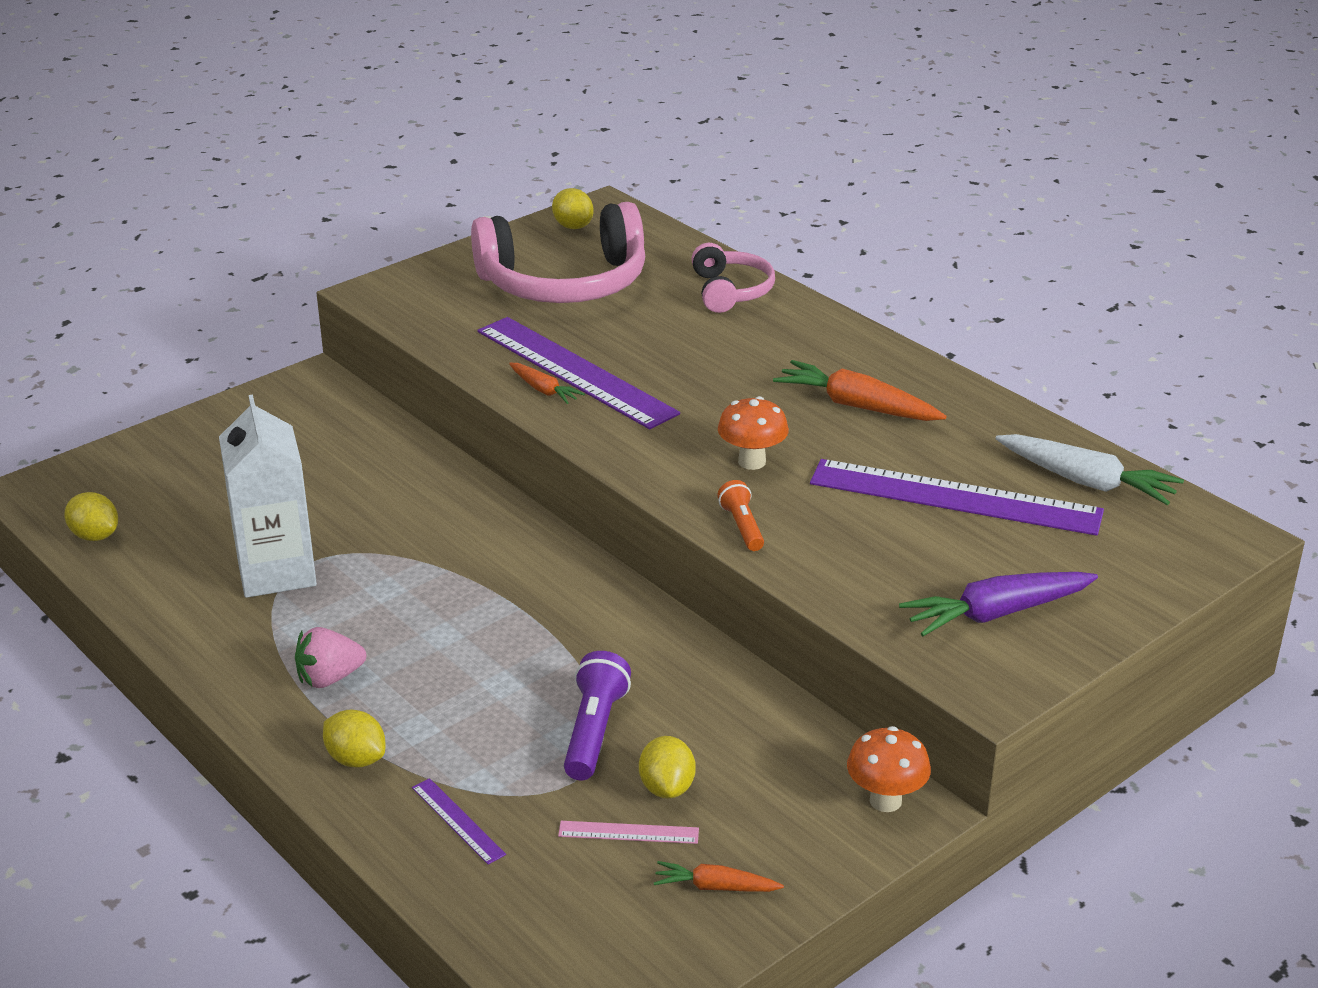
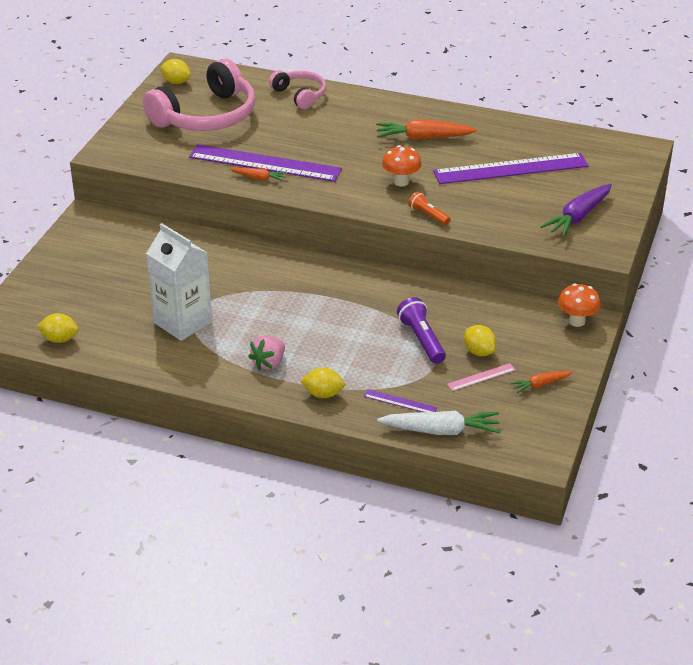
camera: 30 degrees left, 5 degrees up
(1086, 481) = (561, 142): white carrot -> white carrot (441, 430)

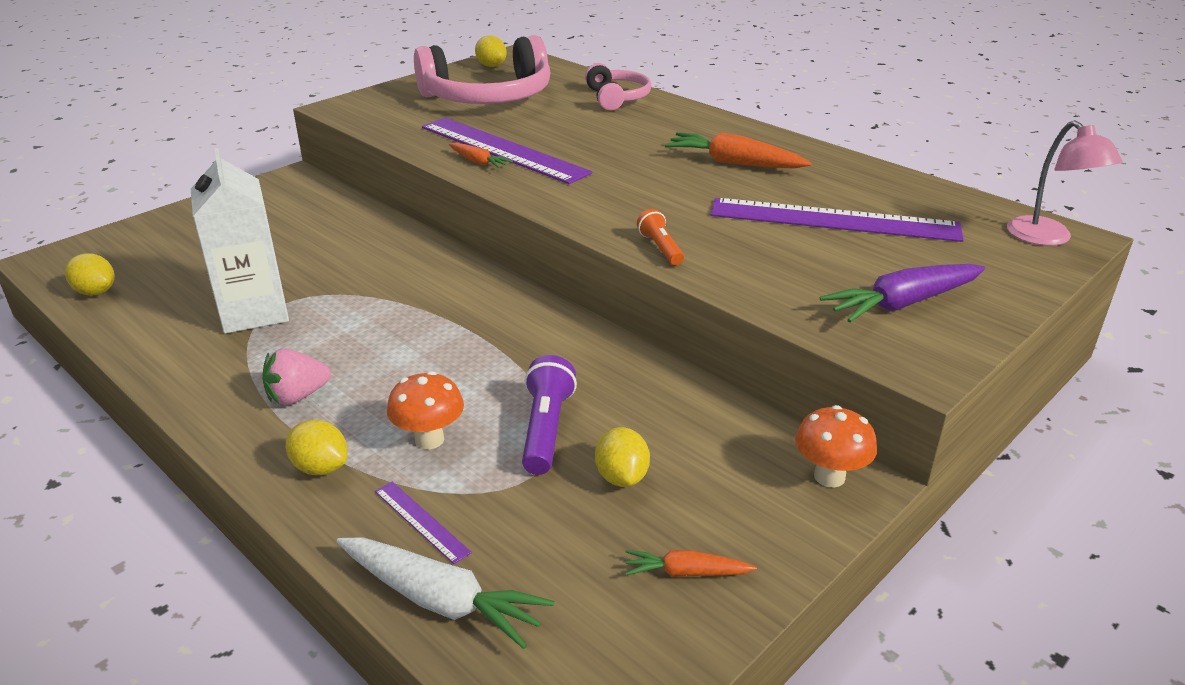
camera: 25 degrees right, 5 degrees down
(401, 182) = (658, 202): orange mushroom -> orange mushroom (429, 439)
(481, 377) = (591, 522): pink ruler -> none
(630, 152) = (1048, 238): none -> pink lamp

